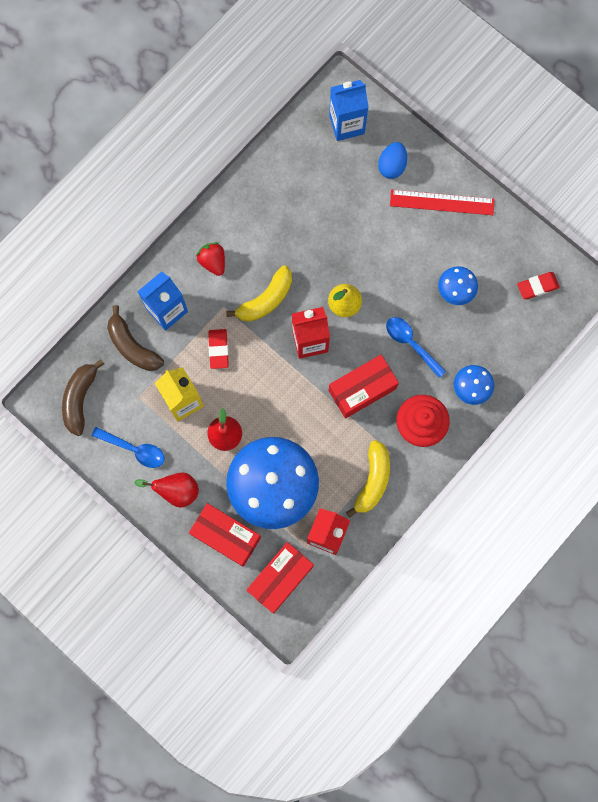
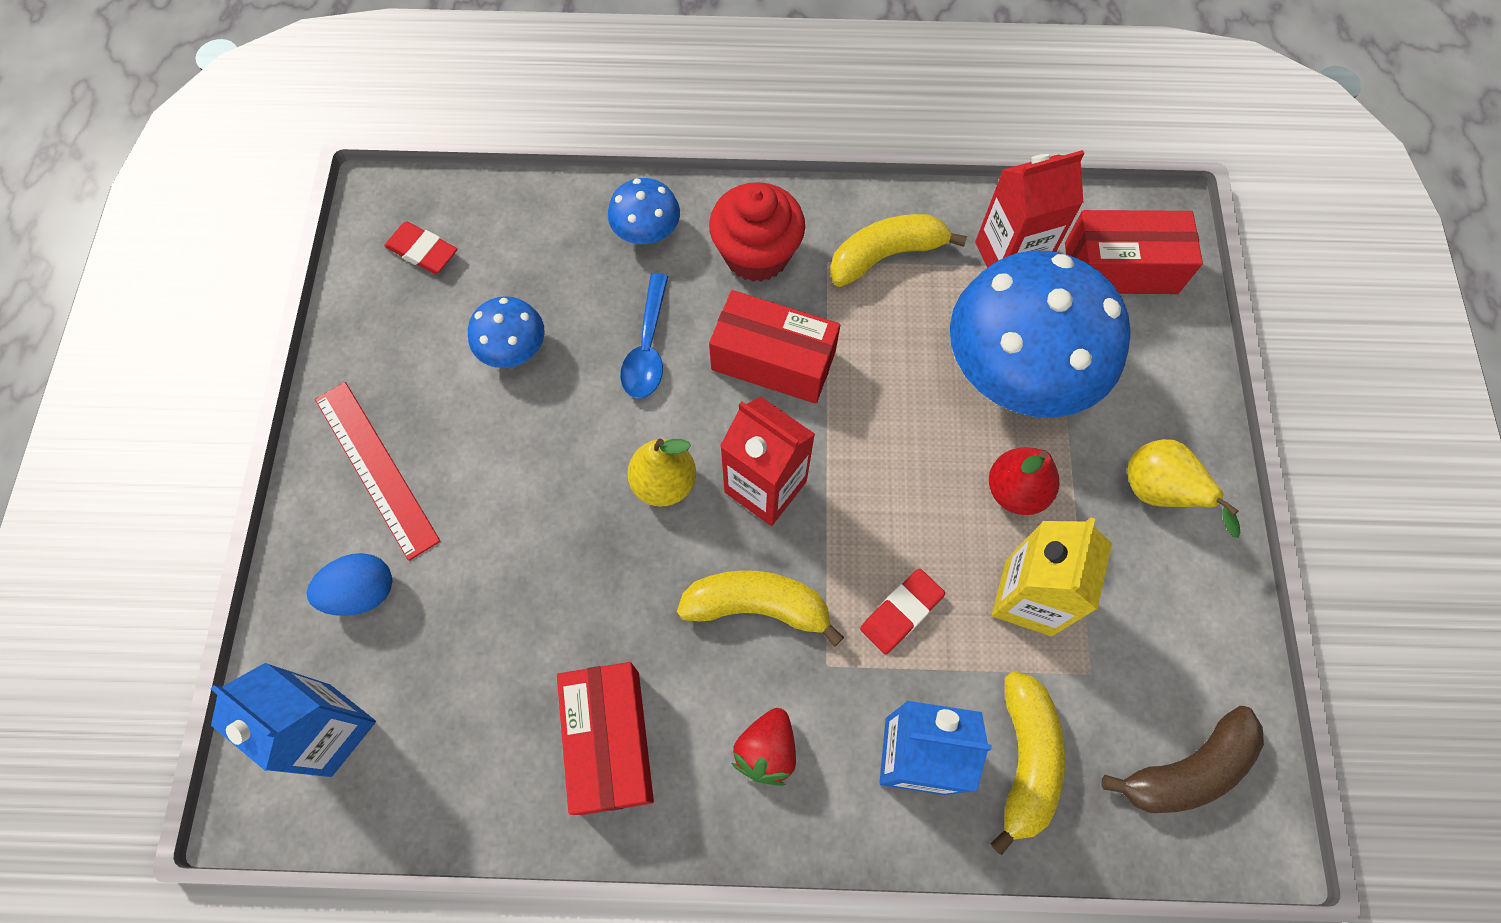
camera: 130 degrees left, 10 degrees down
(133, 346) = (1024, 759): brown banana -> yellow banana
(134, 449) = (1168, 607): blue spoon -> none
(176, 491) = (1158, 493): red pear -> yellow pear
(226, 536) = (1143, 376): red box -> red box (610, 741)

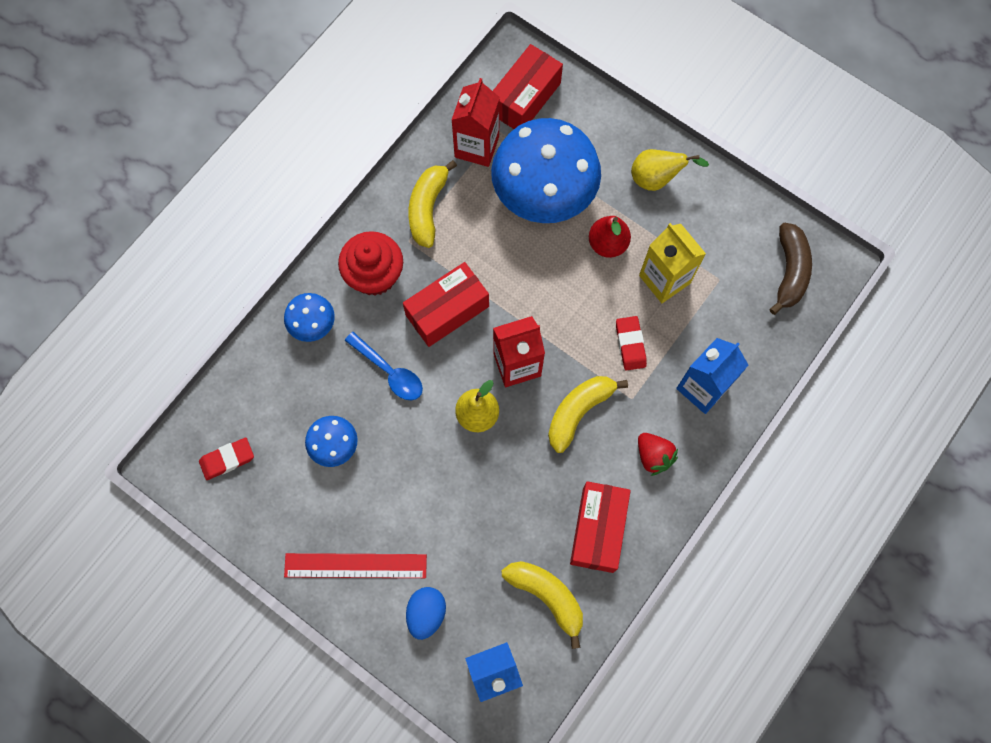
camera: 55 degrees left, 5 degrees up
(610, 741) = (598, 530): red box -> red box turned 75 degrees clockwise
(1024, 759) = (737, 339): yellow banana -> yellow banana (547, 596)

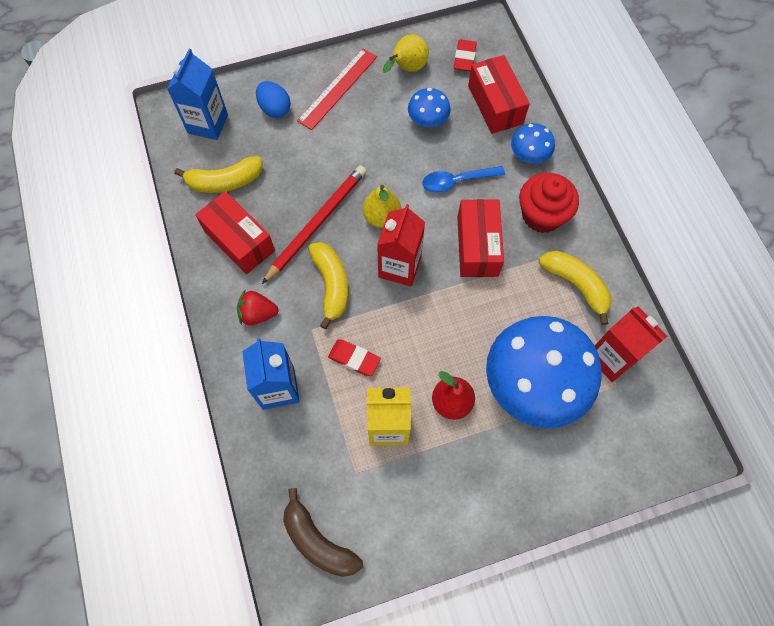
camera: 125 degrees right, 5 degrees down
(525, 98) = (638, 429): red box -> red box (495, 105)
(528, 470) = (316, 224): none -> red pencil
(656, 179) = (485, 488): yellow pear -> yellow pear (407, 68)

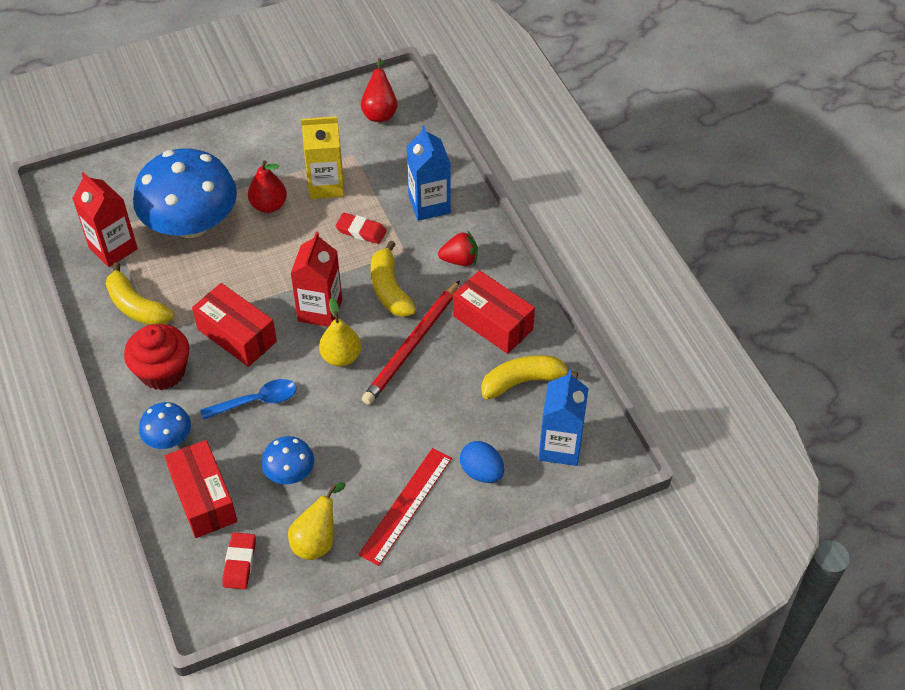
camera: 175 degrees right, 15 degrees down
(318, 541) = (380, 112): brown banana -> red pear
(477, 246) = (237, 335): red box -> red box turned 45 degrees counterclockwise

